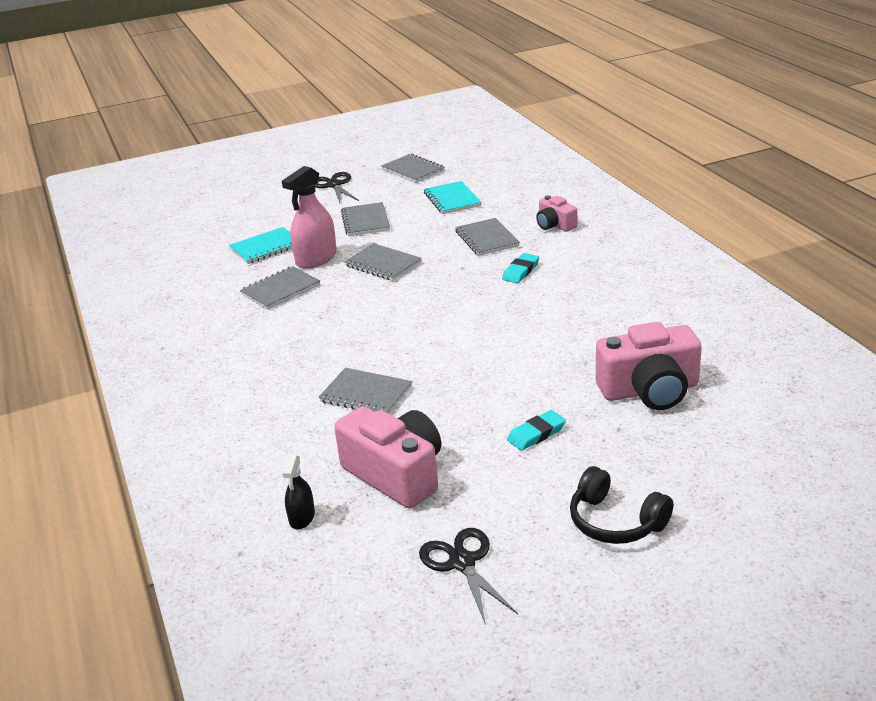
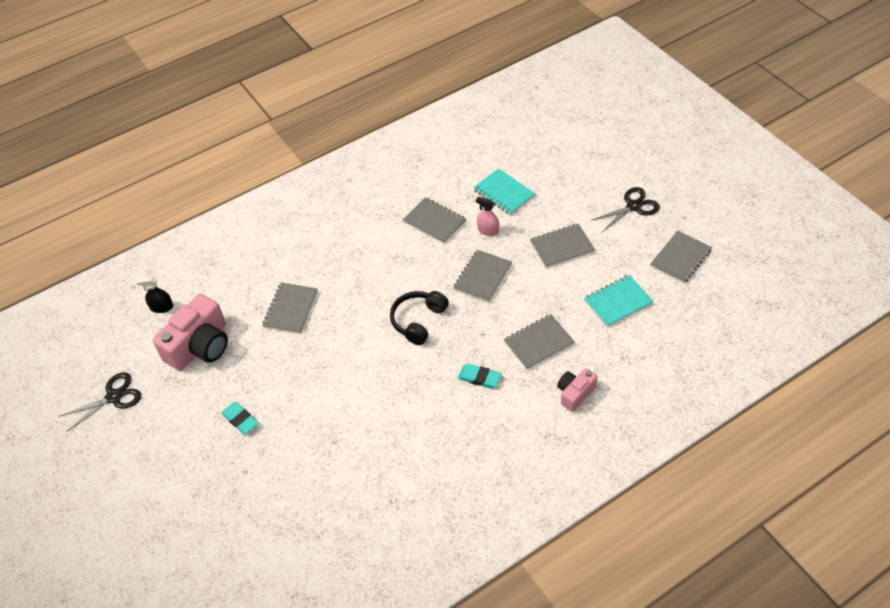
camera: 80 degrees right, 20 degrees up
(316, 259) = (488, 230): pink spray bottle -> pink spray bottle, size x0.54
(615, 522) = (143, 476): black headphones -> black headphones (418, 321)
(650, 390) = (294, 490): pink camera -> none

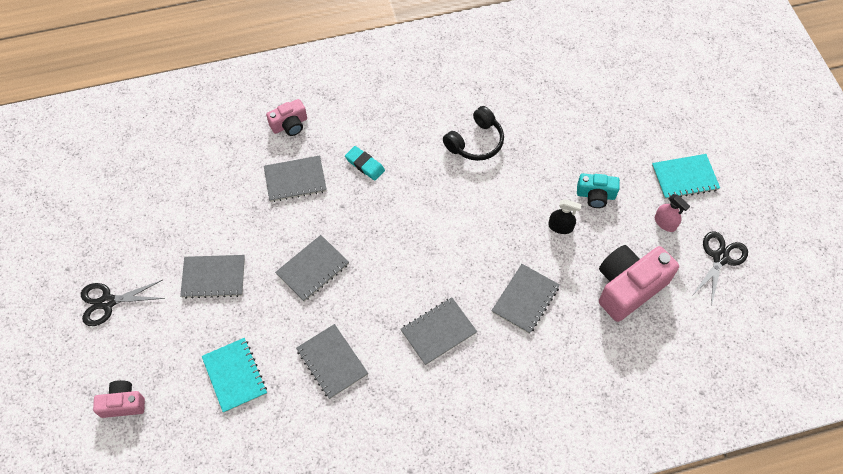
camera: 165 degrees left, 10 degrees up
(114, 397) = (720, 258): black scissors -> black scissors turned 135 degrees clockwise
(161, 307) = (668, 351): black spray bottle -> black spray bottle (560, 227)
(240, 419) = (595, 195): turquoise eraser -> turquoise camera
(418, 321) = (398, 241): black headphones -> black headphones (475, 142)
(488, 230) = (279, 327): pink spray bottle -> pink spray bottle (665, 223)
(573, 156) = (123, 403): none -> pink camera
(618, 302) = (199, 196): turquoise notebook -> turquoise notebook (684, 177)
(680, 258) = (108, 222): grey notebook -> grey notebook (438, 332)

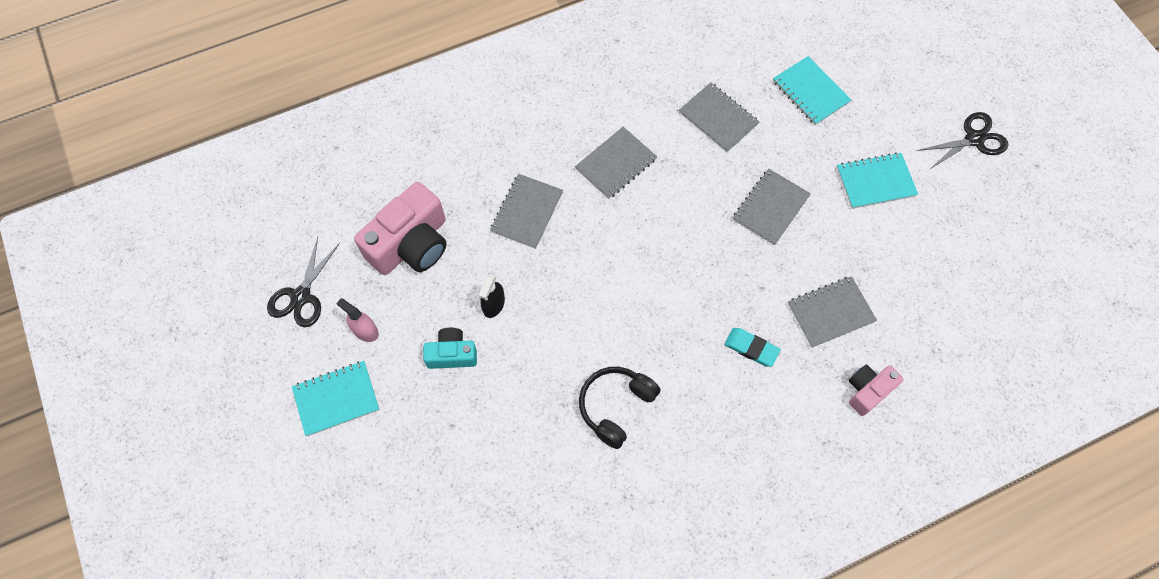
camera: 170 degrees right, 5 degrees up
(123, 403) = (906, 53): pink camera -> none
(213, 277) = (875, 182): grey notebook -> turquoise notebook
(560, 227) = (493, 304): black spray bottle -> black spray bottle turned 75 degrees counterclockwise

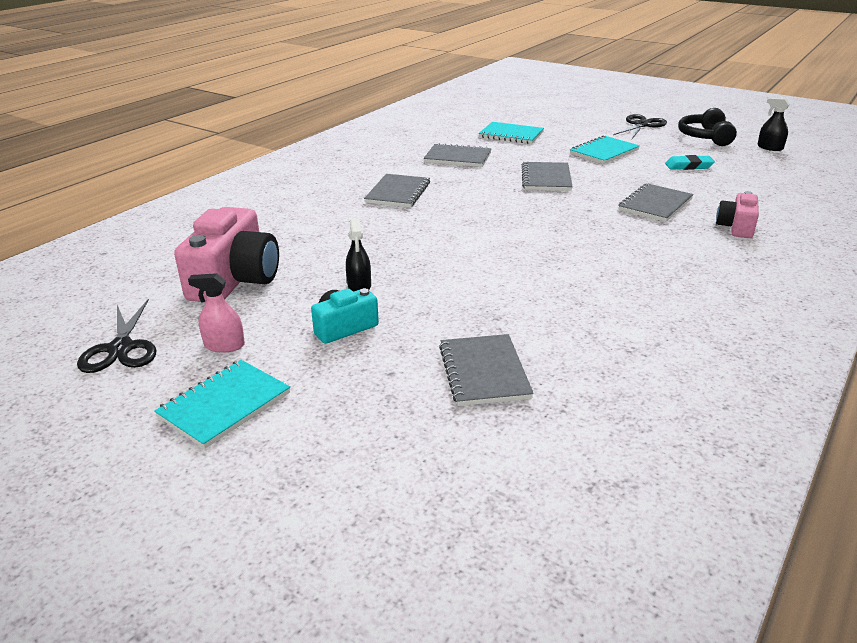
camera: 30 degrees left, 35 degrees down
(527, 212) = (341, 232): grey notebook -> grey notebook (484, 372)
(615, 406) = (548, 302): black headphones -> black headphones (705, 137)
(751, 348) = (621, 236): turquoise eraser -> turquoise eraser (688, 166)
(1065, 265) = (770, 148): none -> black spray bottle

